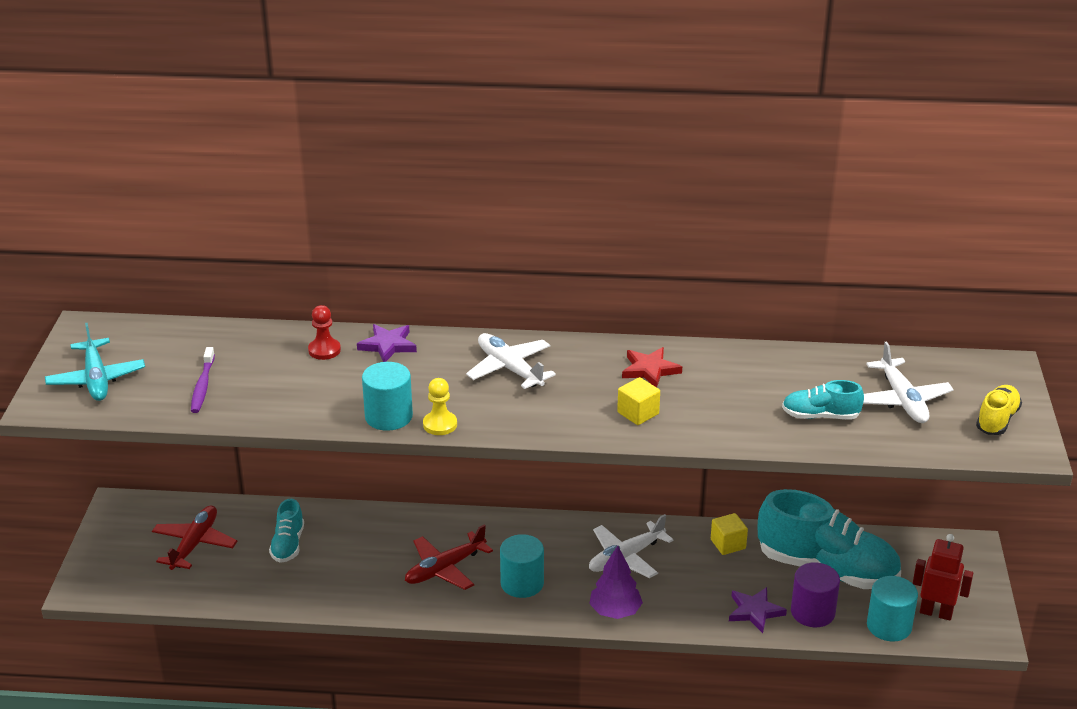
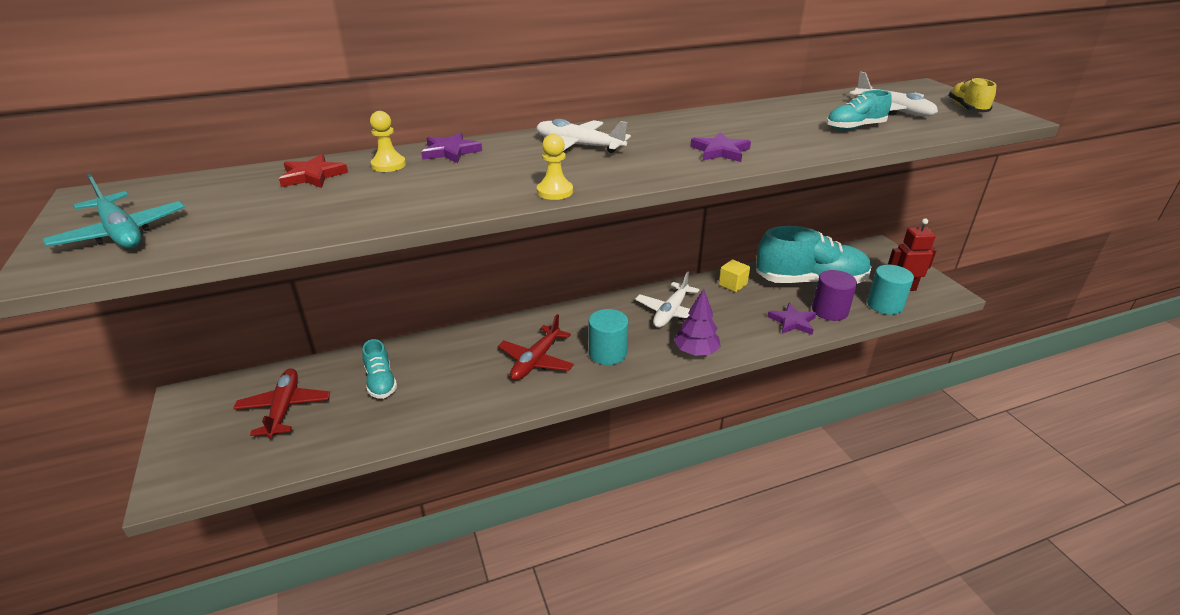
camera: 25 degrees left, 0 degrees up
(203, 386) = (267, 213): purple toothbrush -> none
(324, 350) = (388, 165): red pawn -> yellow pawn
(388, 416) = (497, 196): turquoise cylinder -> none
(638, 413) = (720, 151): yellow cube -> purple star
(650, 370) = (694, 127): red star -> red star (312, 176)

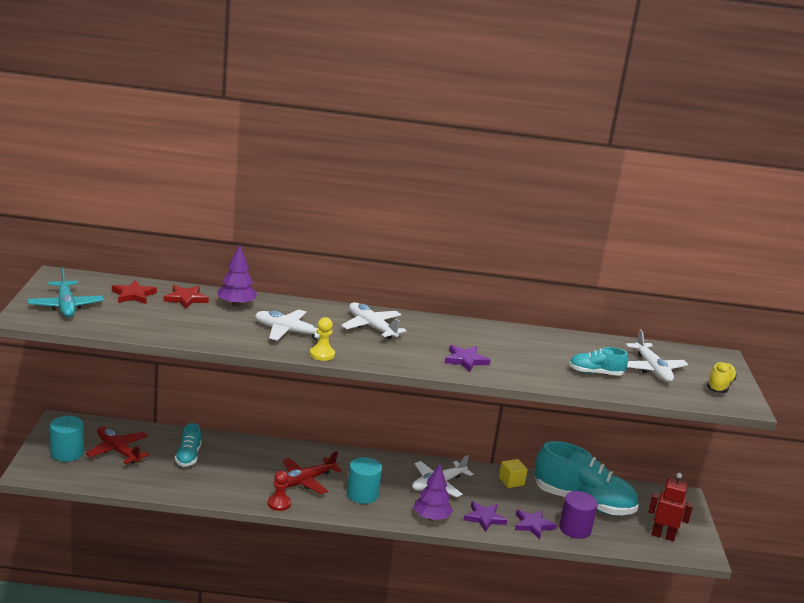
camera: 20 degrees right, 10 degrees down
(229, 190) = (133, 295): none -> red star
(284, 408) = (118, 451): red plane -> red plane turned 60 degrees counterclockwise
(388, 165) = (236, 304): yellow pawn -> purple tree
(450, 151) = (282, 306): purple star -> purple star (484, 518)
(486, 177) = (288, 331): none -> white plane
(527, 400) = (279, 503): none -> red pawn
(885, 305) = (630, 541): turquoise cylinder -> turquoise cylinder (67, 453)

